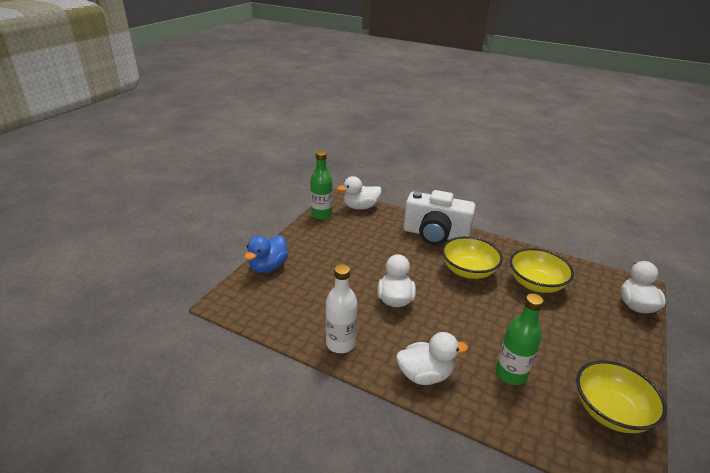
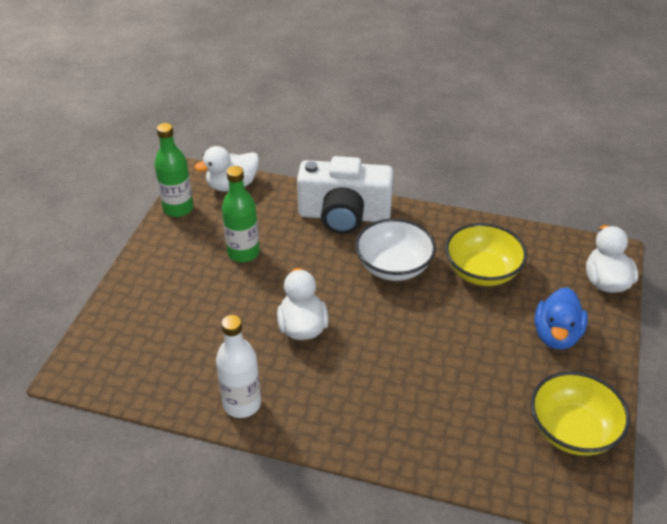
camera: 10 degrees left, 10 degrees up
(268, 267) = (120, 307): blue duck -> blue duck (556, 335)
(425, 375) = (354, 426): white duck -> none
(468, 271) = (394, 266): yellow bowl -> white bowl
(511, 374) = (457, 405): green bottle -> green bottle (243, 253)

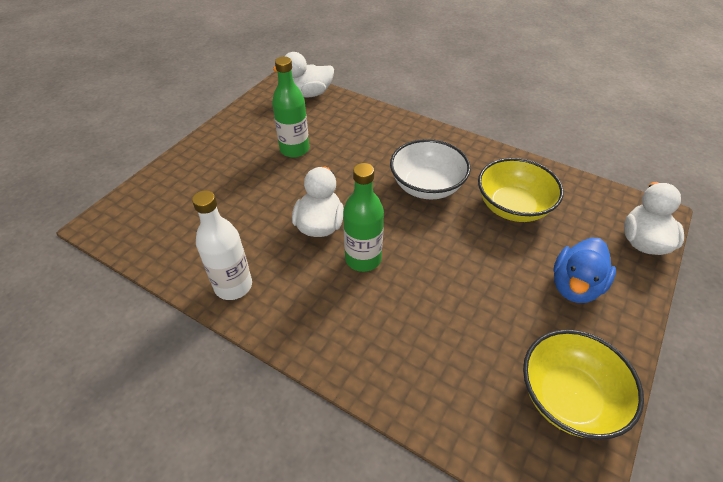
camera: 15 degrees right, 5 degrees up
(178, 208) = (256, 104): green bottle -> green bottle (363, 259)
(344, 216) = (396, 134): white camera -> none

